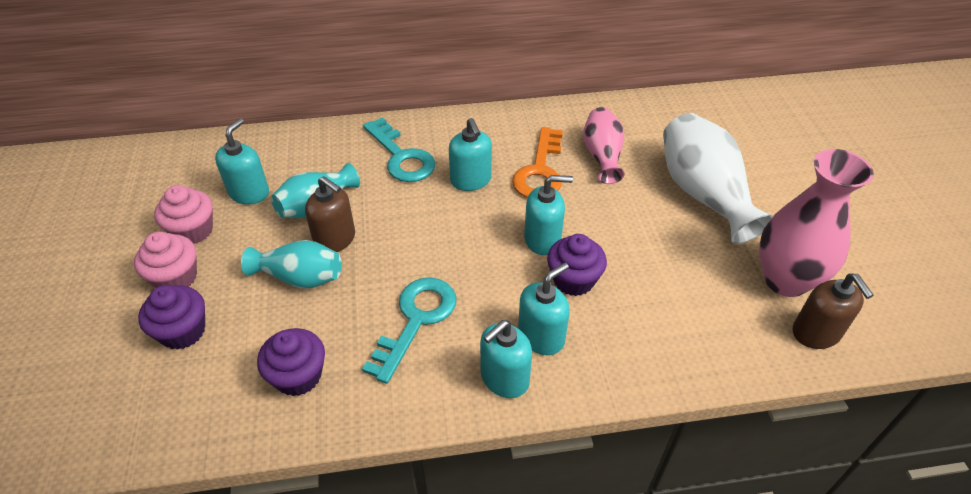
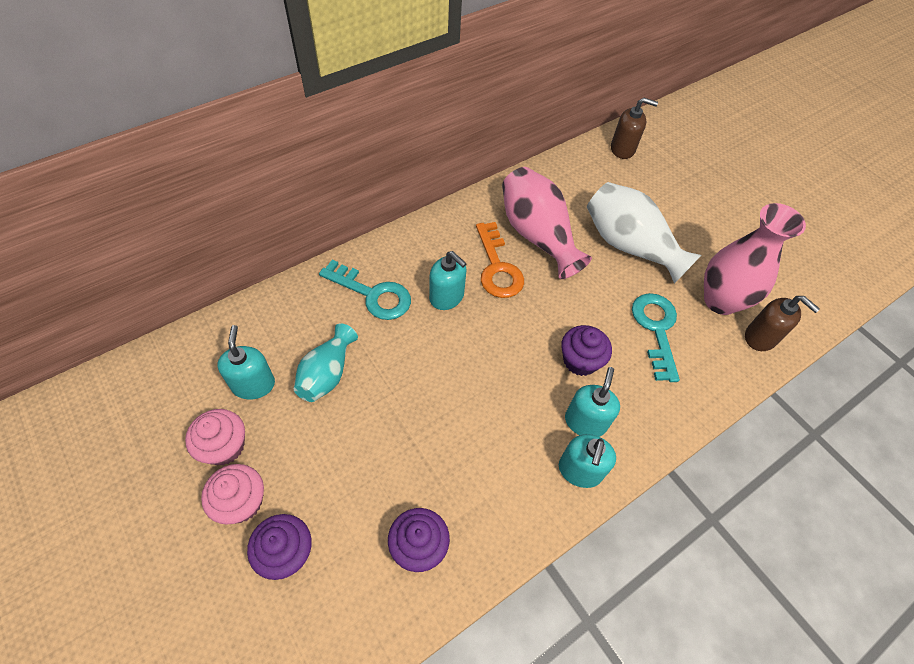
camera: 30 degrees left, 10 degrees up
(300, 278) = (359, 452): turquoise vase -> none
(335, 239) = (366, 401): brown soap dispenser -> brown soap dispenser (622, 149)
(416, 320) = (483, 450): turquoise key -> turquoise key (656, 329)
(542, 239) = (536, 333): turquoise soap dispenser -> none
(602, 156) = (537, 235): pink vase -> pink vase, size x1.61

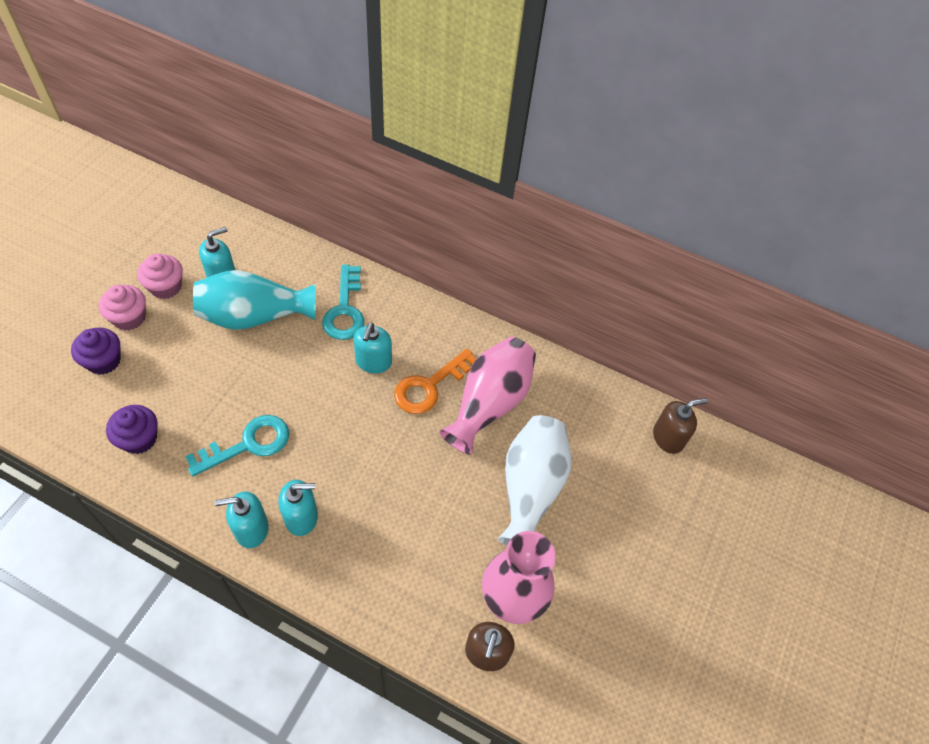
camera: 60 degrees right, 0 degrees up
(327, 373) = (254, 316): turquoise vase -> turquoise vase, size x1.61
(580, 360) = (364, 491): purple cupcake -> none
(622, 149) = (668, 438): brown soap dispenser -> brown soap dispenser turned 90 degrees counterclockwise
(656, 329) = (437, 546): turquoise key -> turquoise key (248, 444)

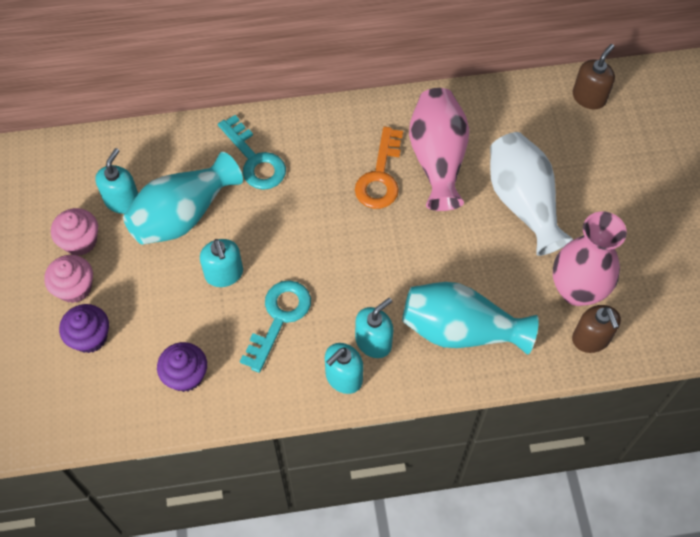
camera: 30 degrees left, 5 degrees up
(373, 362) = (318, 187): turquoise soap dispenser -> turquoise soap dispenser (224, 274)
(380, 560) = (461, 330): none -> turquoise vase

